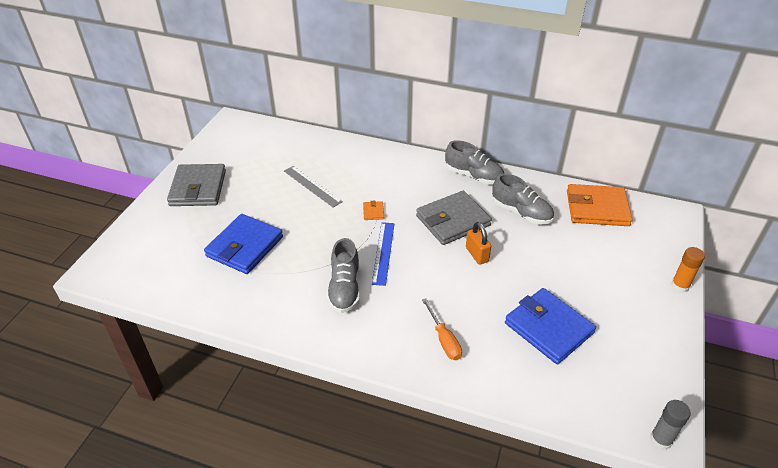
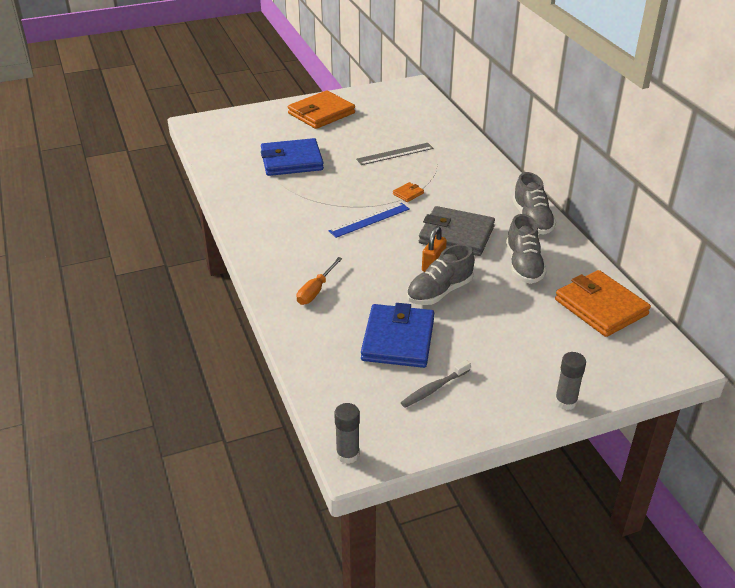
camera: 50 degrees right, 5 degrees down
(198, 188) = (321, 113): grey wallet -> orange wallet
(312, 186) = (395, 154): grey ruler -> grey ruler turned 60 degrees clockwise
(344, 288) = (308, 221): grey shoe -> grey shoe (439, 292)
(620, 343) = (434, 389): none -> grey toothbrush
(680, 285) = (565, 402): orange glue stick -> grey glue stick

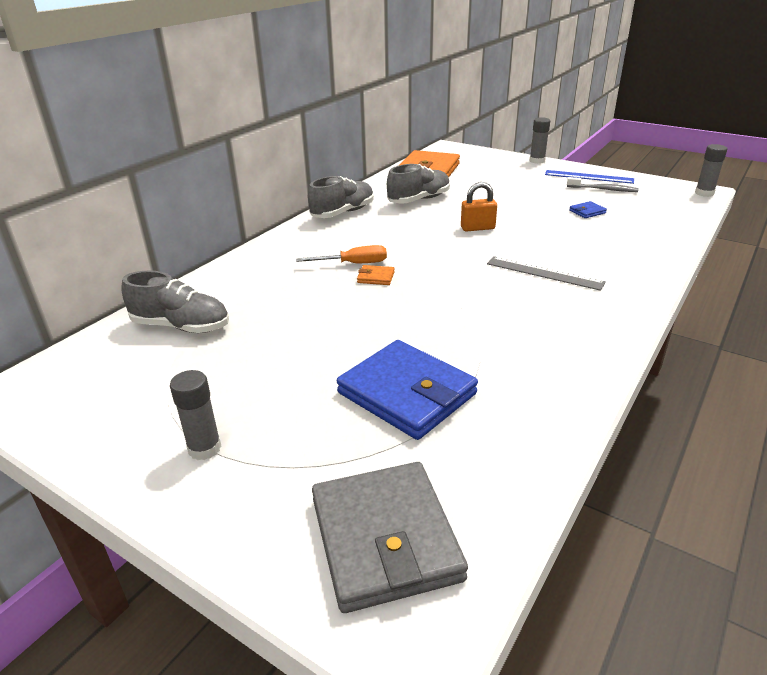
camera: 125 degrees left, 5 degrees down
(316, 290) = (606, 260): orange screwdriver -> orange screwdriver (353, 264)
(321, 113) = (204, 448): orange wallet -> grey glue stick
(369, 220) = (458, 278): blue ruler -> blue ruler (588, 177)
(395, 154) = (288, 319): grey ruler -> grey ruler (544, 273)
(398, 340) = (587, 212): blue wallet -> blue wallet, size x0.41
(439, 292) = (507, 216): grey shoe -> grey shoe (181, 326)
(456, 235) = (416, 233): grey wallet -> grey wallet (385, 539)

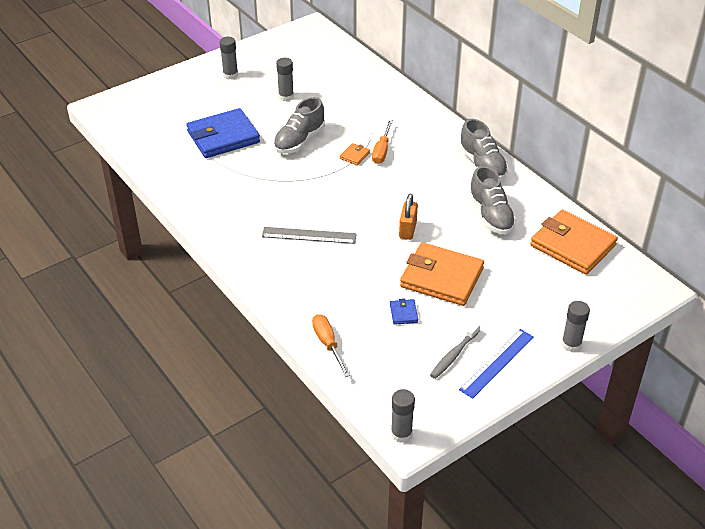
camera: 110 degrees right, 10 degrees up
(181, 326) = (342, 75): grey shoe -> grey shoe (299, 141)
(259, 362) = (286, 96): none -> grey glue stick
(385, 539) = (144, 110): grey wallet -> none
(524, 205) = (441, 277): none -> orange wallet
(544, 273) = (309, 235): grey ruler -> grey ruler turned 45 degrees clockwise
(669, 233) = (328, 344): none -> orange screwdriver

